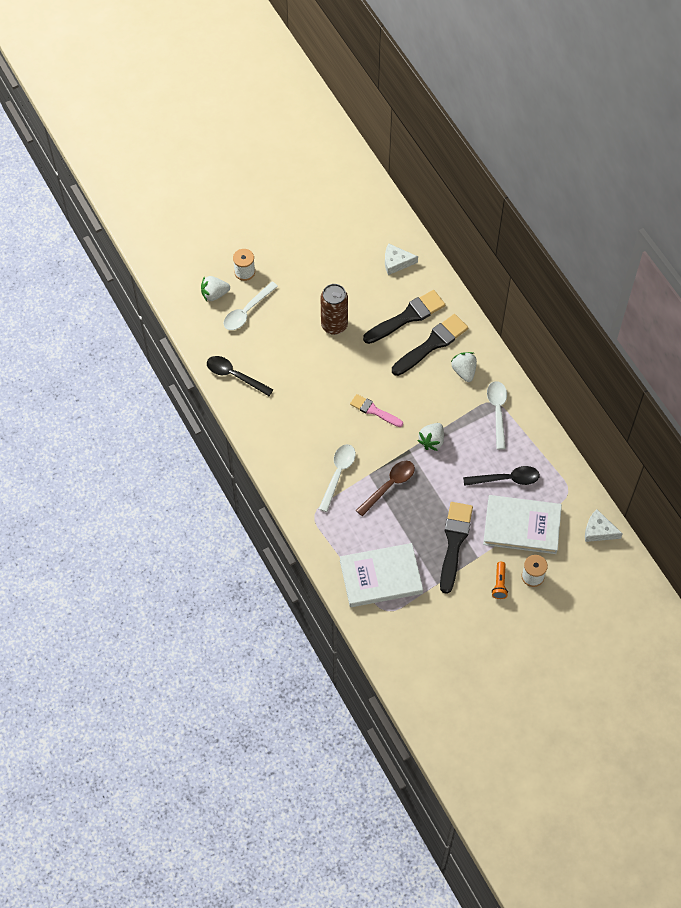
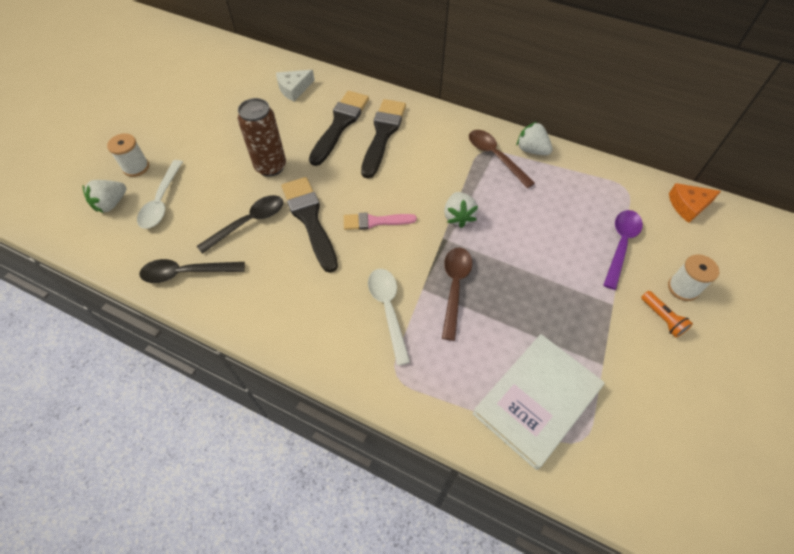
camera: 35 degrees left, 5 degrees down
(454, 542) = (575, 304): black brush -> black brush (310, 219)
(464, 371) = (433, 140): white strawberry -> white strawberry (531, 150)
(497, 411) = (495, 157): white spoon -> brown spoon
(506, 479) = (562, 209): black spoon -> black spoon (249, 222)
(522, 526) = (620, 245): white book -> purple spoon
(598, 530) = (688, 205): white cheese -> orange cheese

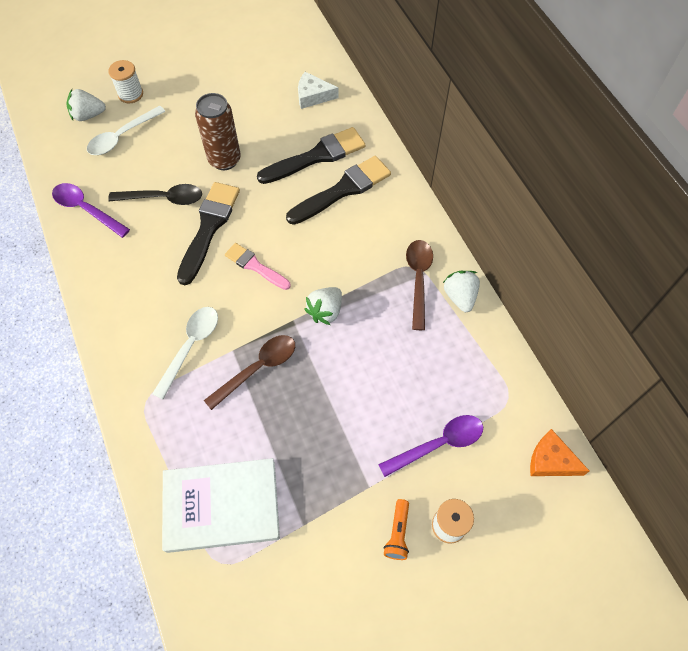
camera: 40 degrees right, 5 degrees up
(186, 273) = (86, 209): black spoon -> purple spoon

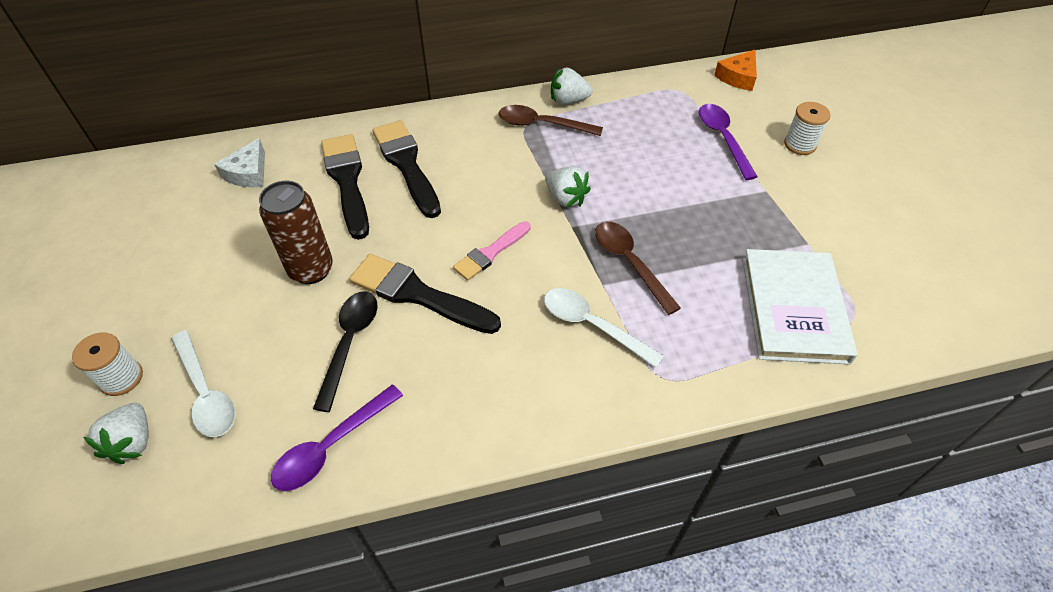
camera: 80 degrees left, 10 degrees down
(397, 533) = (810, 177): orange flashlight -> none

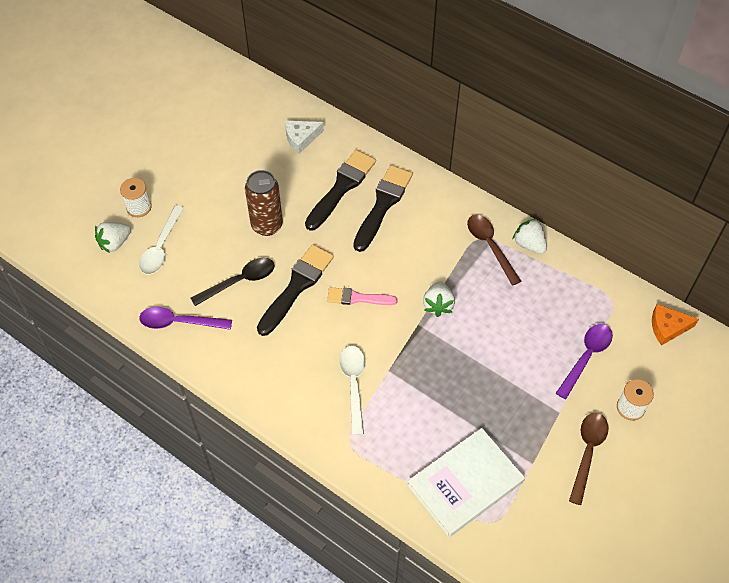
camera: 50 degrees right, 5 degrees up
(418, 294) = (296, 286): black brush -> black brush turned 45 degrees clockwise
(629, 263) = (418, 373): brown spoon -> brown spoon (587, 452)

